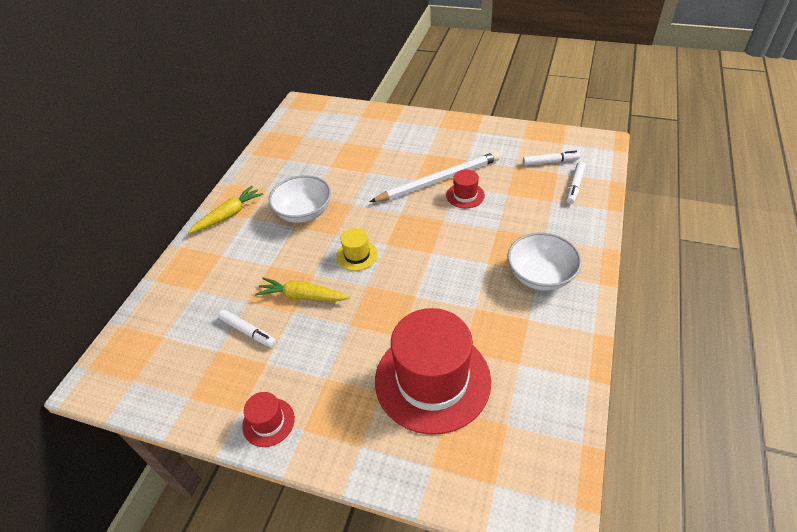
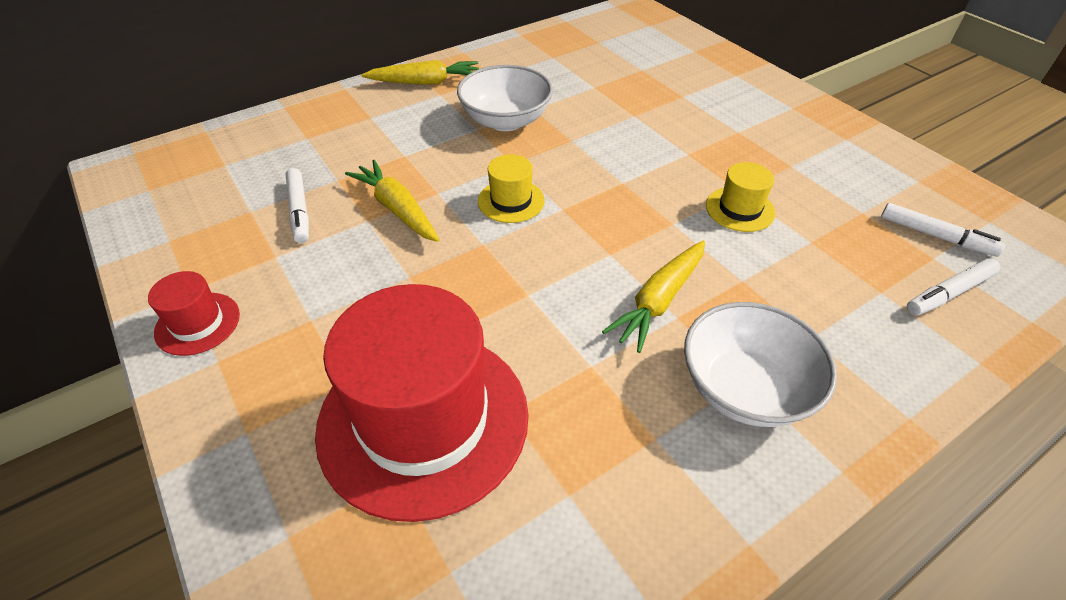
camera: 35 degrees right, 0 degrees up
(439, 180) = (721, 171): white pencil -> none
(465, 195) = (740, 209): red hat -> yellow hat
(473, 261) = (658, 301): none -> yellow carrot

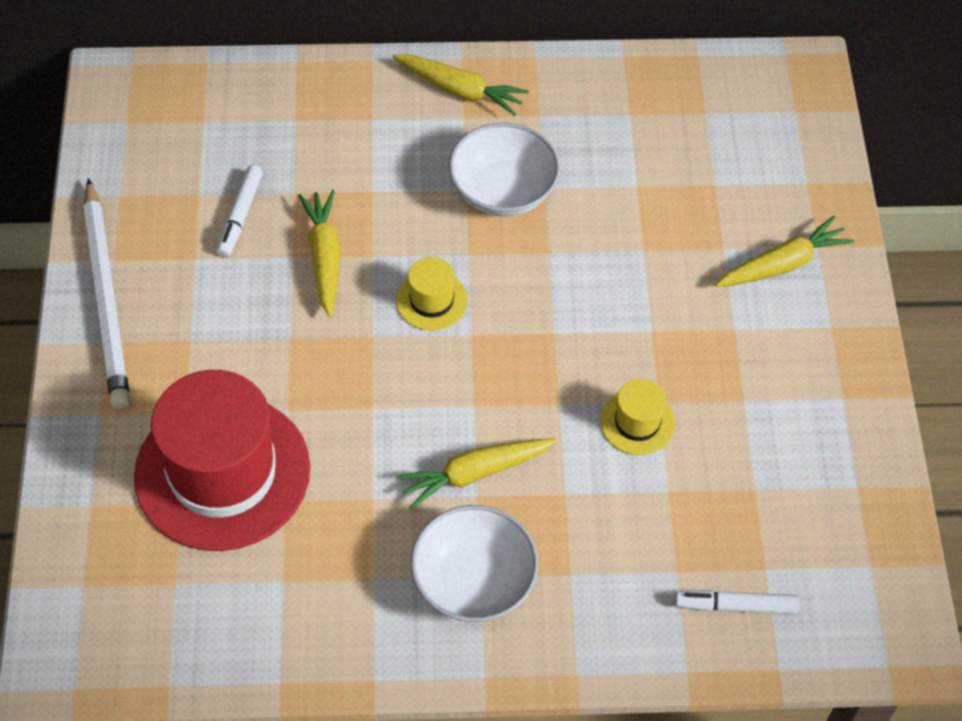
camera: 30 degrees right, 10 degrees up
(197, 323) = (107, 298): red hat -> white pencil
(727, 90) = (783, 264): none -> yellow carrot
(935, 236) = (795, 550): white marker -> none

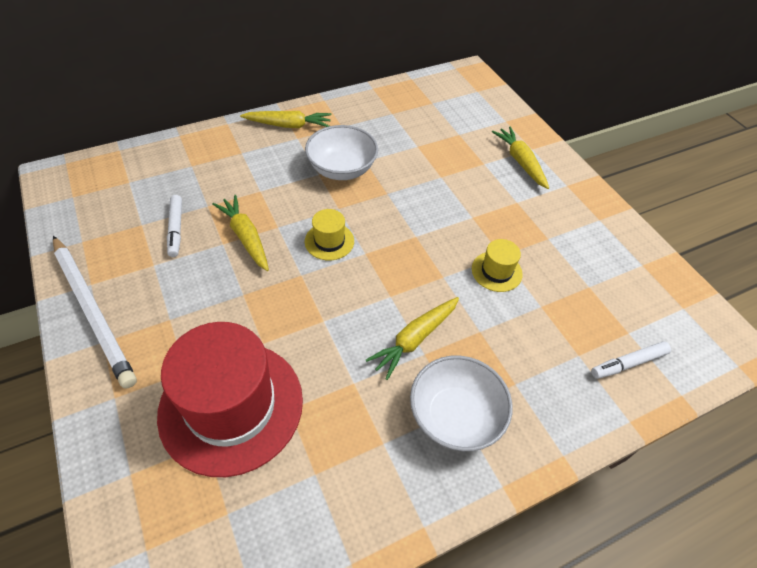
camera: 25 degrees left, 5 degrees down
(783, 264) = (520, 162): yellow carrot -> yellow carrot turned 60 degrees counterclockwise

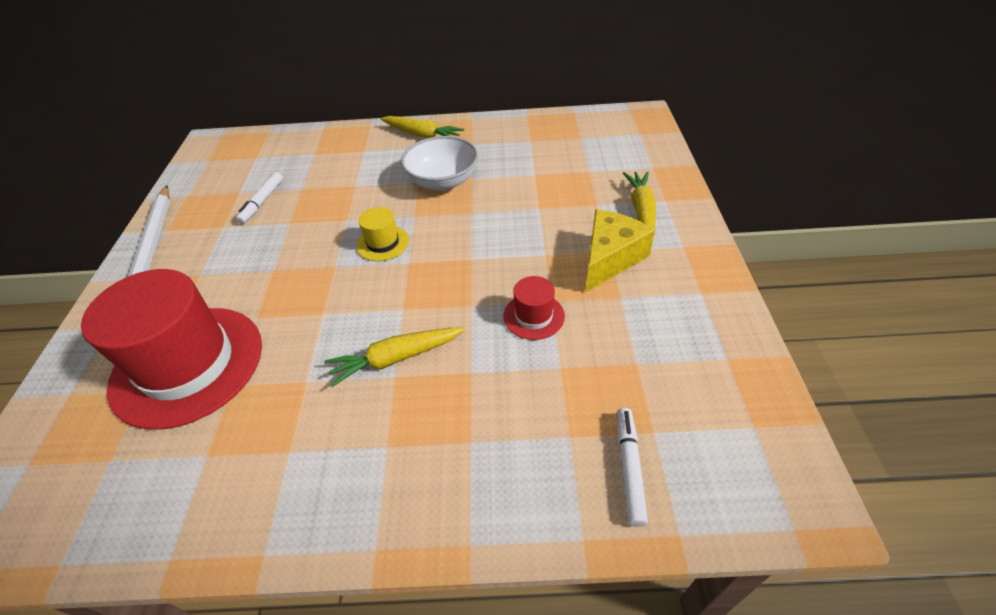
camera: 30 degrees right, 5 degrees down
(245, 237) = (312, 222): yellow carrot -> none
(455, 416) = (380, 451): white bowl -> none
(496, 271) = (534, 316): yellow hat -> red hat
(522, 208) = (610, 258): none -> yellow cheese
(628, 363) = (629, 468): white marker -> white marker turned 90 degrees clockwise

